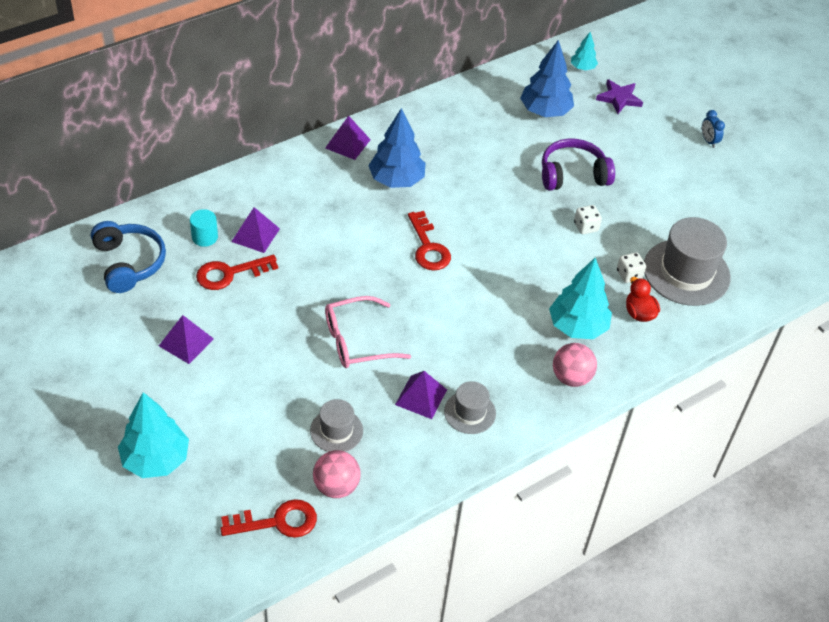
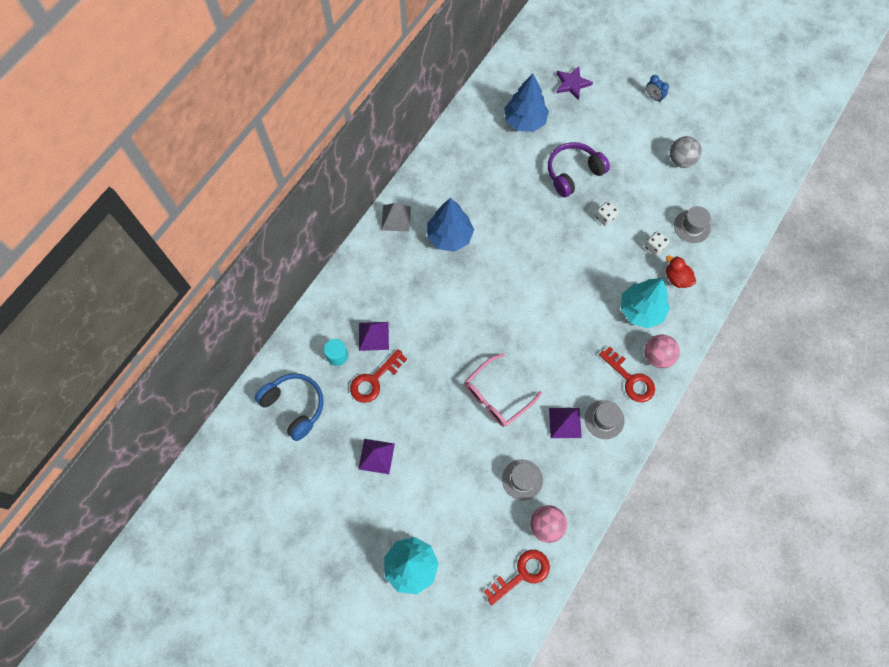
camera: 20 degrees left, 20 degrees up
(347, 143) = (396, 218): purple pyramid -> grey pyramid
(428, 247) = (504, 288): red key -> red key (630, 379)
(582, 68) = (531, 65): turquoise tree -> none
(686, 272) = (692, 226): grey hat -> grey hat, size x0.54
(708, 208) = (681, 160): none -> grey ball

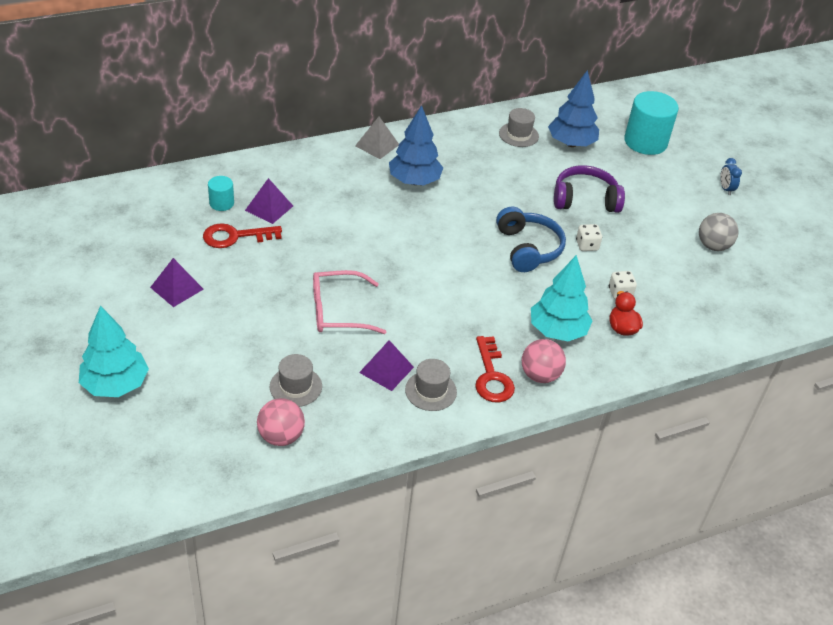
camera: 30 degrees right, 25 degrees down
(294, 406) = (145, 215): blue headphones -> blue headphones (528, 248)
(522, 574) = (214, 459): red key -> none
(572, 84) = (645, 142): purple star -> turquoise cylinder
(692, 226) = (678, 299): grey hat -> grey hat (518, 135)

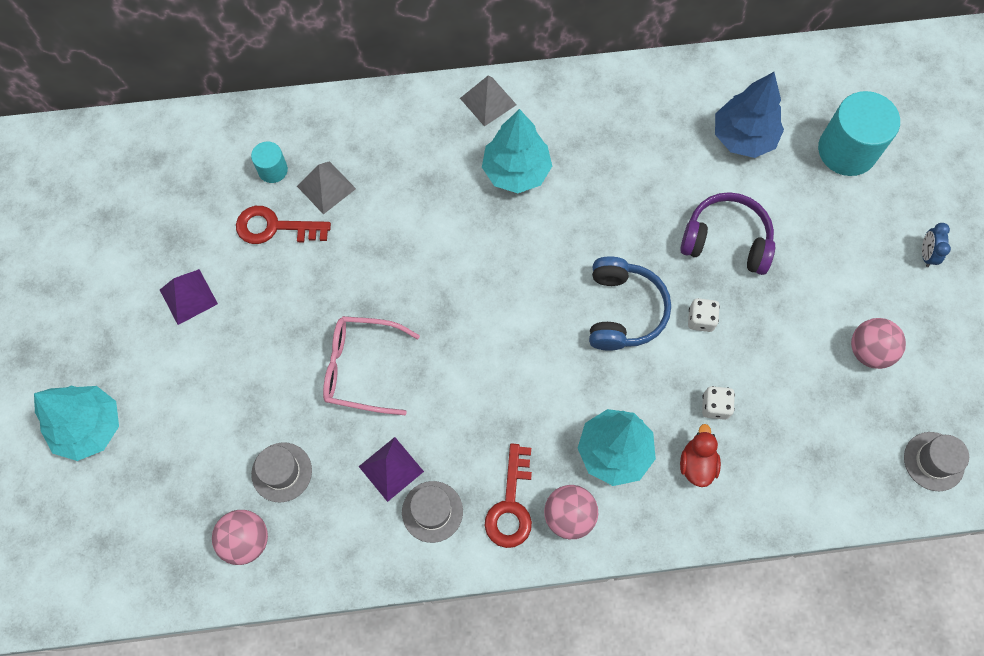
camera: 20 degrees right, 25 degrees up
(269, 208) = (326, 187): purple pyramid -> grey pyramid
(414, 181) = (516, 171): blue tree -> turquoise tree
(518, 135) = (677, 111): grey hat -> grey hat (933, 461)
(713, 246) = (869, 351): grey ball -> pink ball

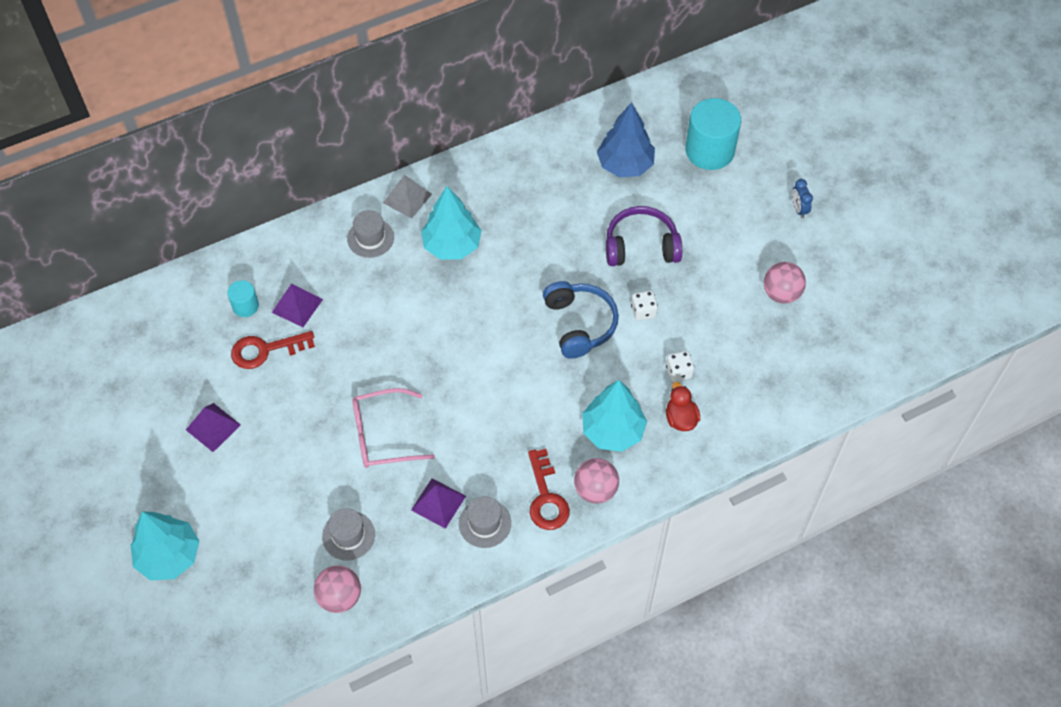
camera: 20 degrees left, 10 degrees down
(326, 187) = (297, 305): grey pyramid -> purple pyramid
(933, 461) = (859, 357): grey hat -> grey hat (370, 238)

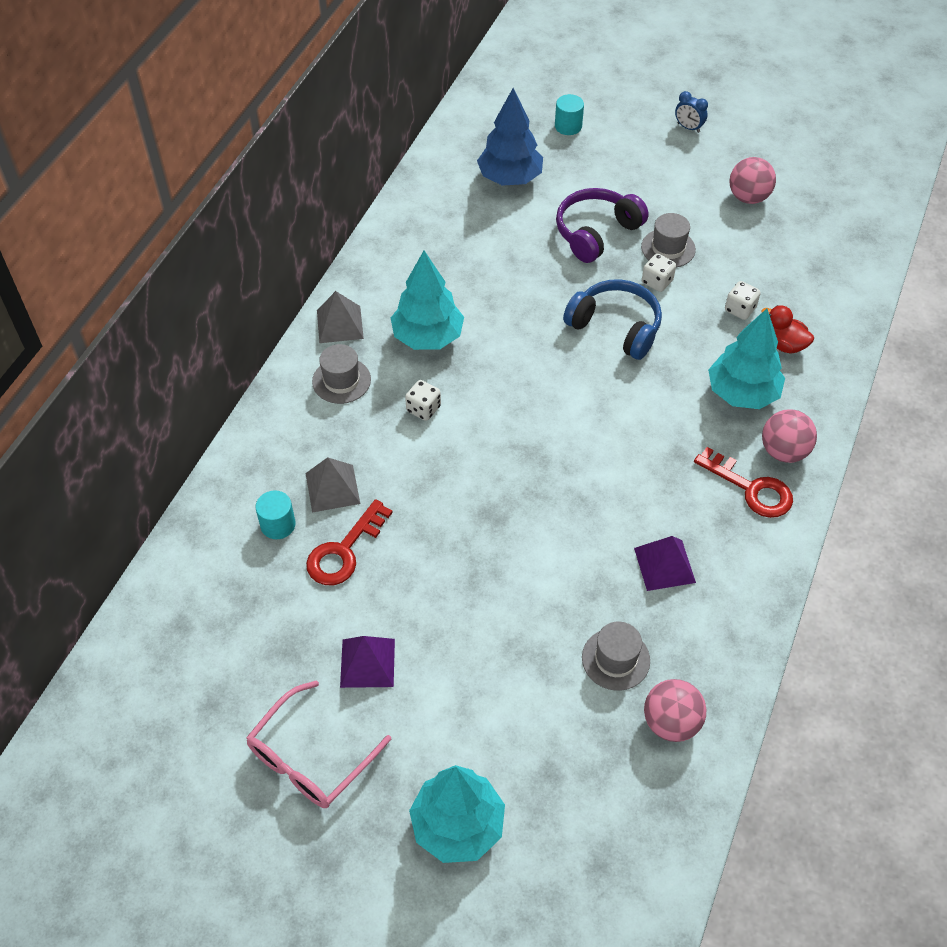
camera: 40 degrees left, 5 degrees down
(297, 305) = (332, 488): purple pyramid -> grey pyramid
(383, 435) = (547, 544): pink glasses -> pink glasses (310, 758)
(400, 293) = (423, 409): none -> white dice
(485, 523) = (725, 551): grey hat -> grey hat (668, 248)
(709, 150) = (568, 126): turquoise cylinder -> turquoise cylinder, size x0.50

